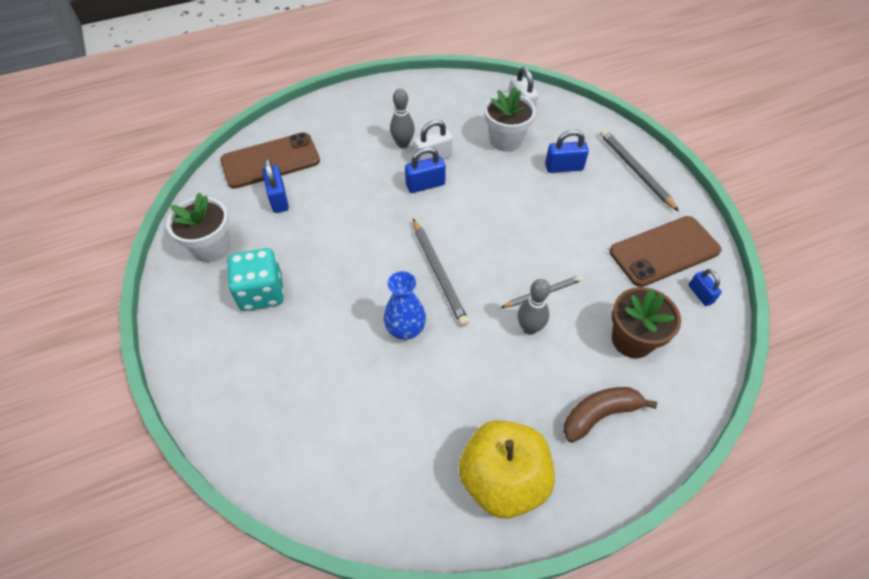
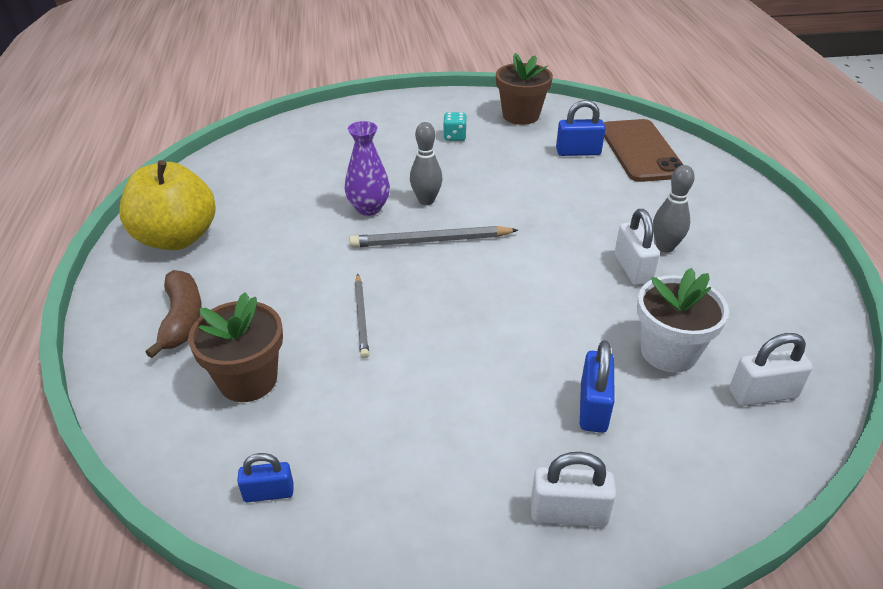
camera: 105 degrees right, 15 degrees down
(211, 247) = (520, 116): white flower pot -> brown flower pot
(262, 293) = (454, 137): turquoise dice -> turquoise dice, size x0.51
(405, 329) = (368, 208): blue vase -> purple vase
(425, 185) = (580, 254): blue padlock -> none
(529, 328) = (319, 293): grey bowling pin -> grey bowling pin (426, 201)
(635, 170) = (568, 513): grey pencil -> white padlock
(664, 251) = (369, 479): brown phone -> none

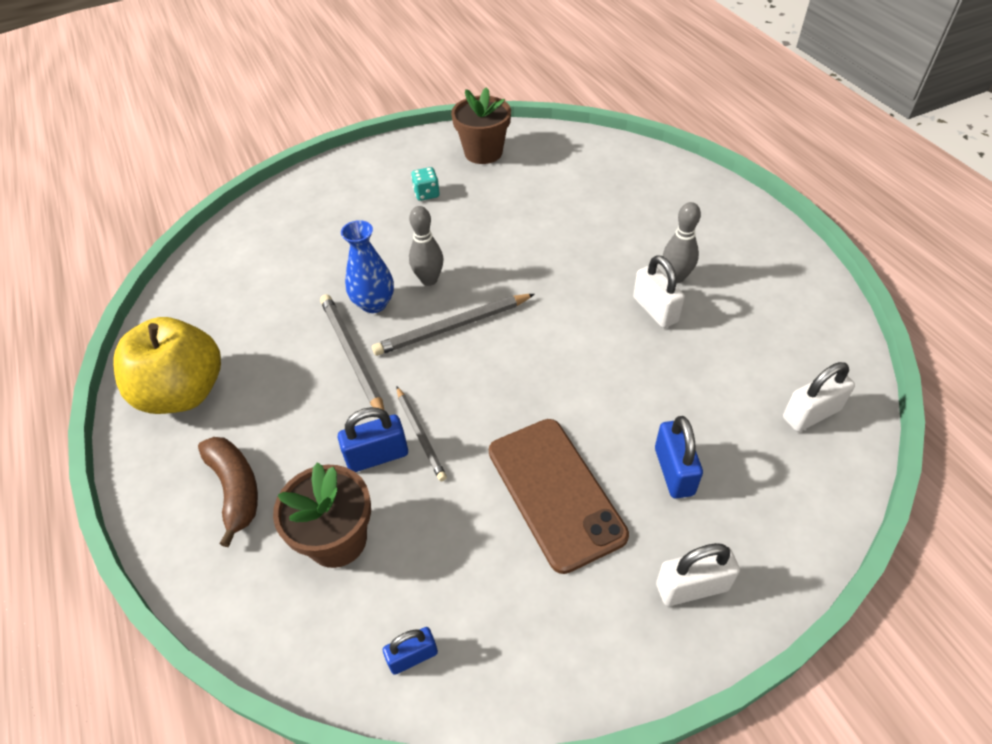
camera: 15 degrees left, 10 degrees up
(330, 243) = (352, 355): none -> grey pencil
(368, 208) = (374, 303): purple vase -> blue vase
(578, 152) = (556, 185): blue padlock -> blue padlock (377, 456)
(641, 151) = (615, 170): brown phone -> brown phone (555, 492)
(668, 352) = (718, 393): white flower pot -> none

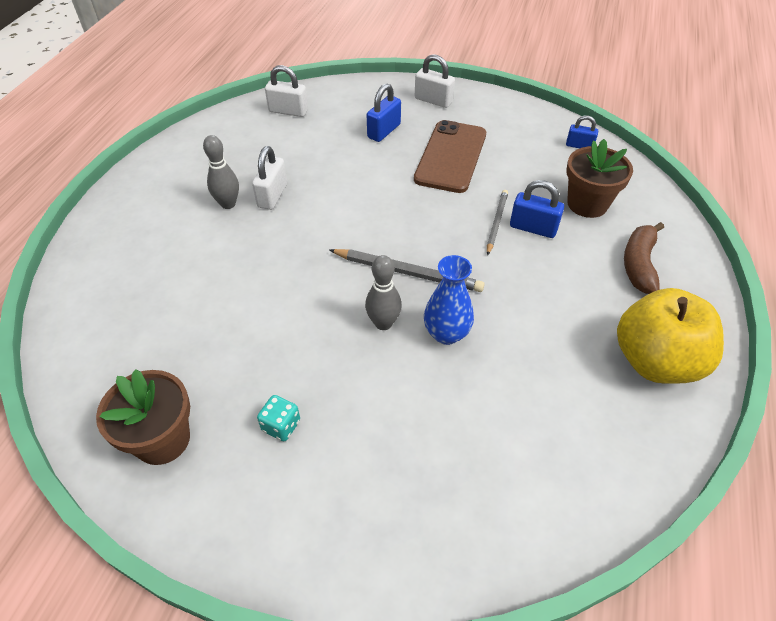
camera: 140 degrees left, 0 degrees up
(352, 355) = (499, 301): grey pencil -> none

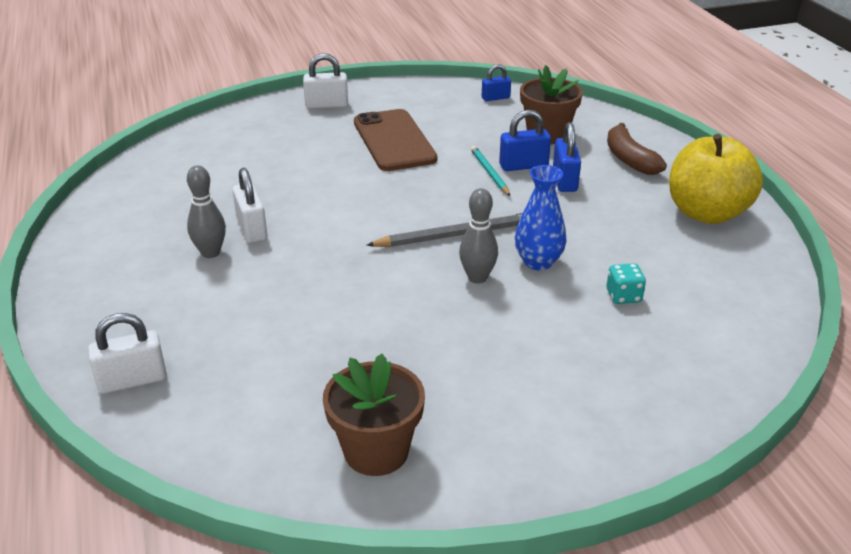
camera: 35 degrees left, 15 degrees down
(281, 426) = (476, 386): turquoise dice -> turquoise dice (623, 296)
(288, 111) = (182, 158): white padlock -> white padlock (132, 380)
(384, 131) = (306, 142): blue padlock -> blue padlock (564, 180)
(496, 222) = (489, 173): grey pencil -> turquoise pencil

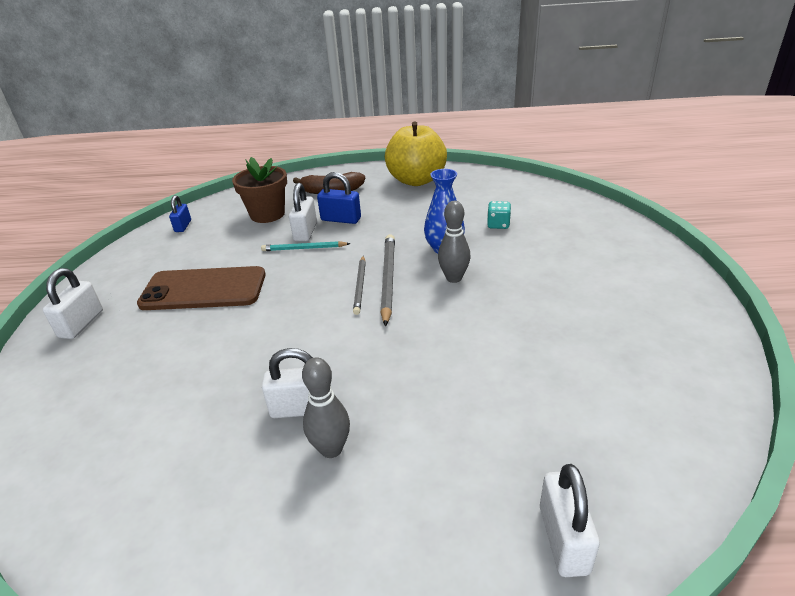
camera: 70 degrees left, 0 degrees up
(376, 451) = (668, 360): brown flower pot -> none
(435, 221) = (360, 286): none -> grey pencil
(523, 165) = (305, 232): blue padlock -> white padlock

